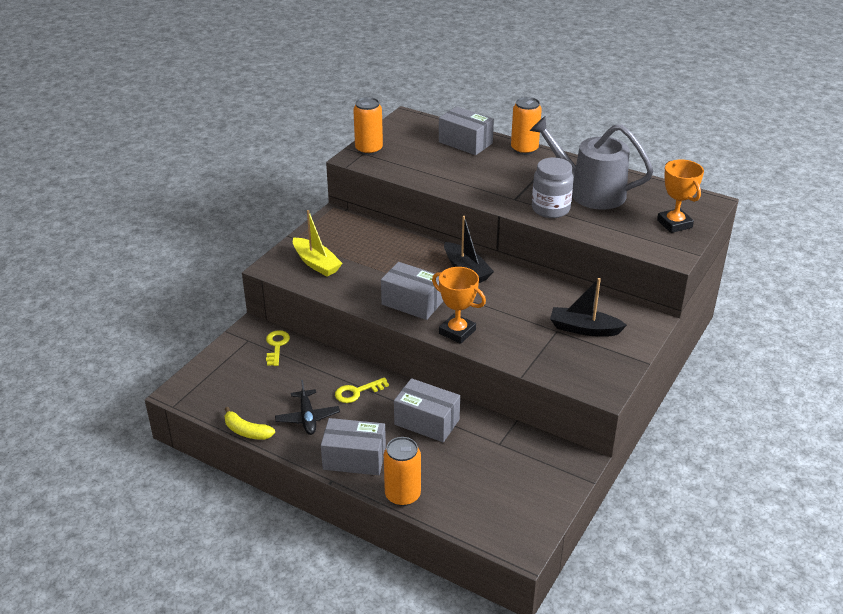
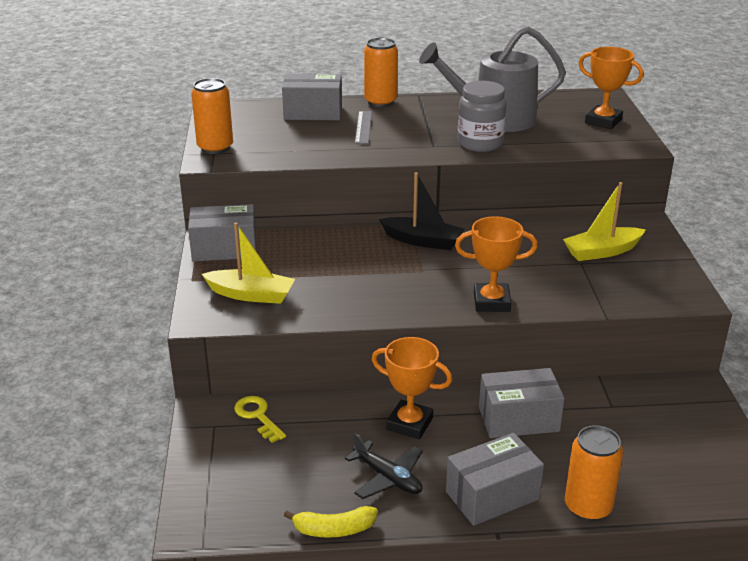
camera: 35 degrees left, 5 degrees down
(357, 392) = (409, 424): yellow key -> orange trophy
(412, 303) = (409, 293): grey box -> grey box (224, 249)
(485, 166) = (363, 127): none -> grey ruler
(584, 329) = (602, 252): black boat -> yellow boat

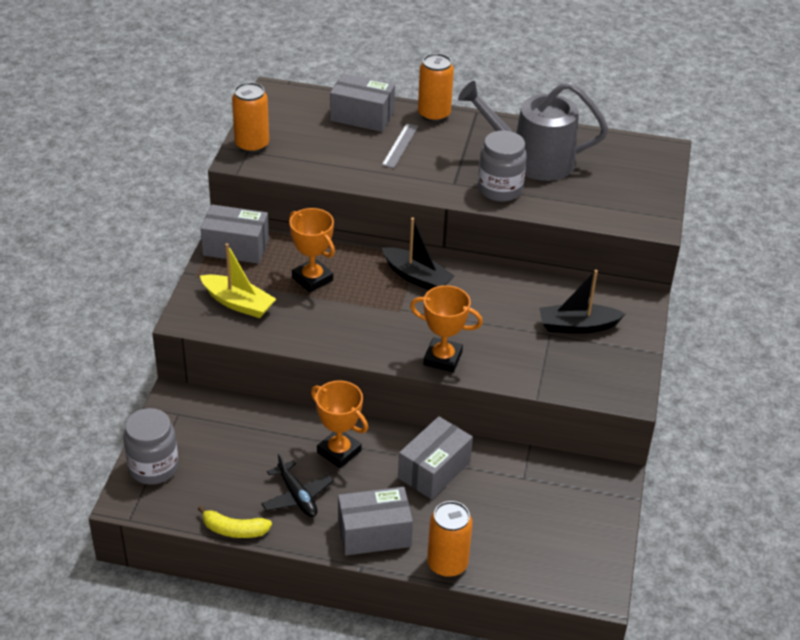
camera: 15 degrees right, 10 degrees up
(209, 486) = (153, 467): none -> grey jar
(257, 416) = (216, 413): yellow key -> none
(518, 419) = (434, 470): grey box -> grey box turned 60 degrees counterclockwise
(602, 252) = (577, 326): yellow boat -> black boat
(603, 121) = (639, 184): orange trophy -> orange trophy (312, 279)

